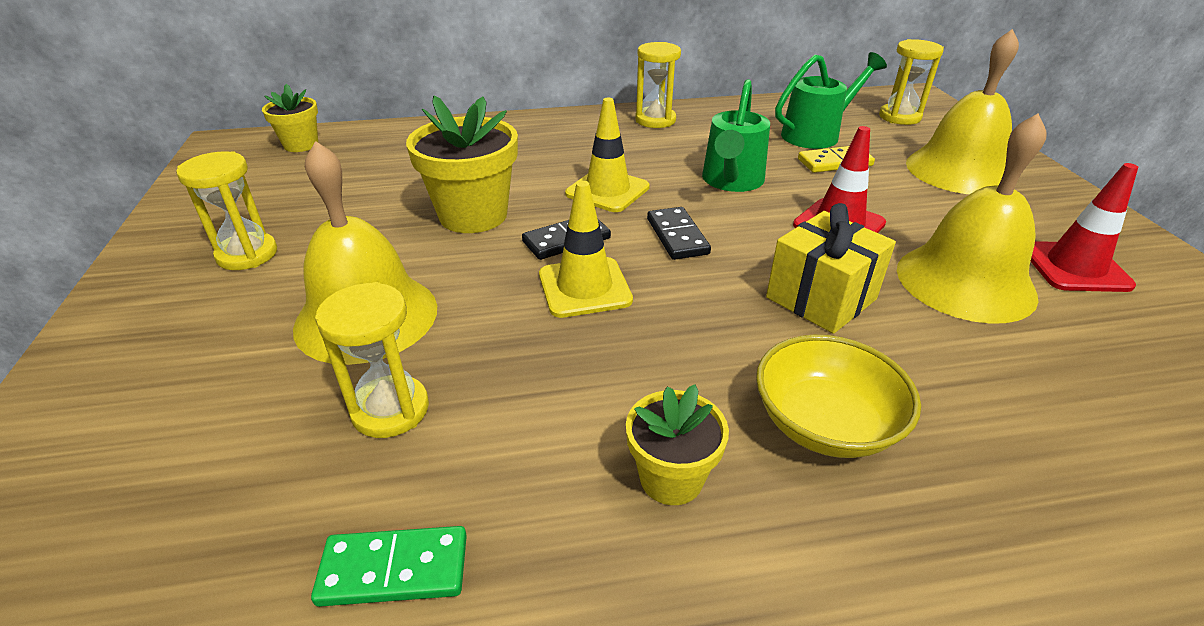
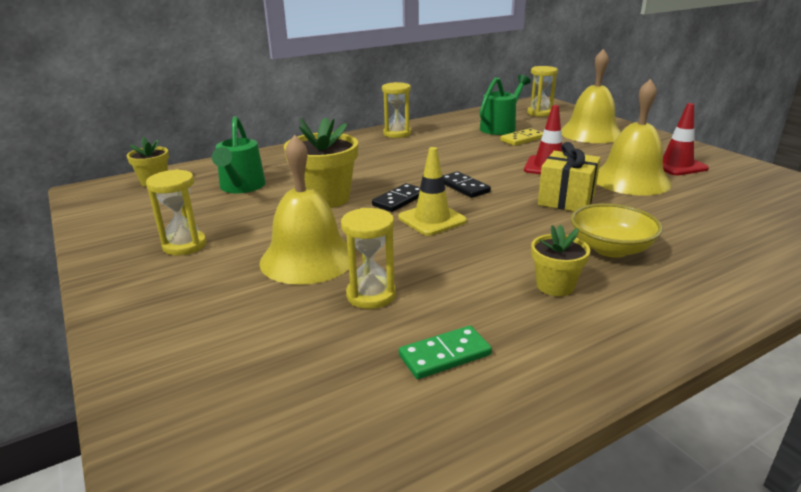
camera: 20 degrees left, 10 degrees down
(607, 190) = (401, 172): yellow traffic cone -> none
(731, 181) = (471, 157): green watering can -> green watering can (241, 187)

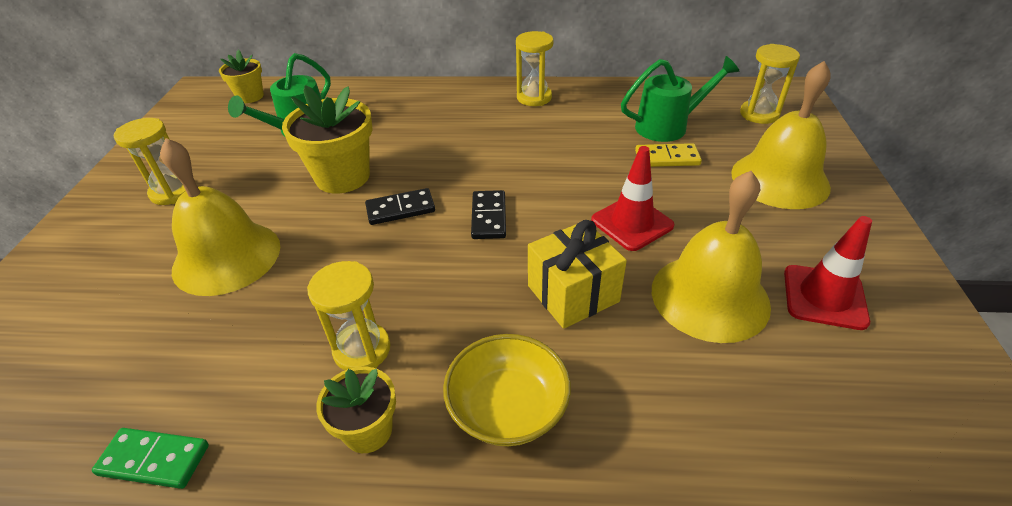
camera: 35 degrees right, 15 degrees up
(371, 295) = (207, 337): yellow hourglass -> yellow hourglass (362, 349)
(432, 219) = (391, 255): yellow traffic cone -> none

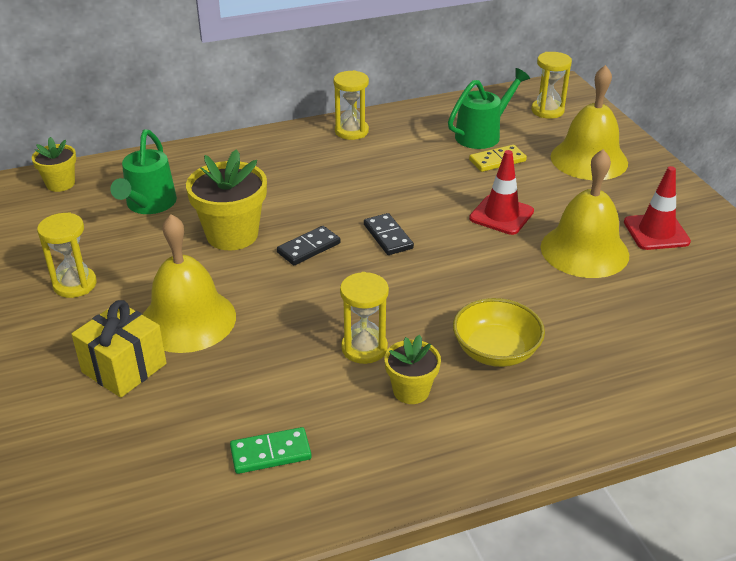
camera: 25 degrees left, 5 degrees down
(573, 293) = (491, 273): yellow gift -> yellow gift (124, 368)

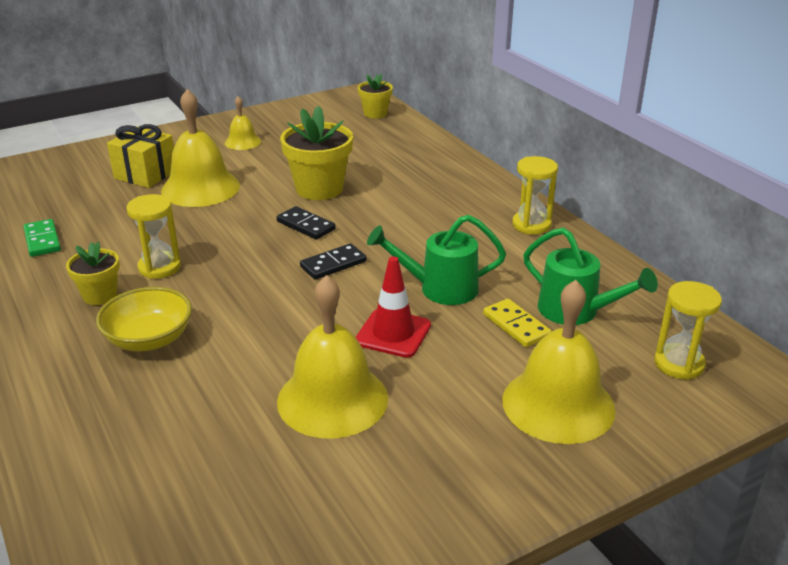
camera: 80 degrees right, 5 degrees down
(75, 284) = (243, 142): yellow hourglass -> yellow bell
(148, 205) = (355, 149): green watering can -> green watering can (439, 288)
(656, 232) = (388, 466): red traffic cone -> none

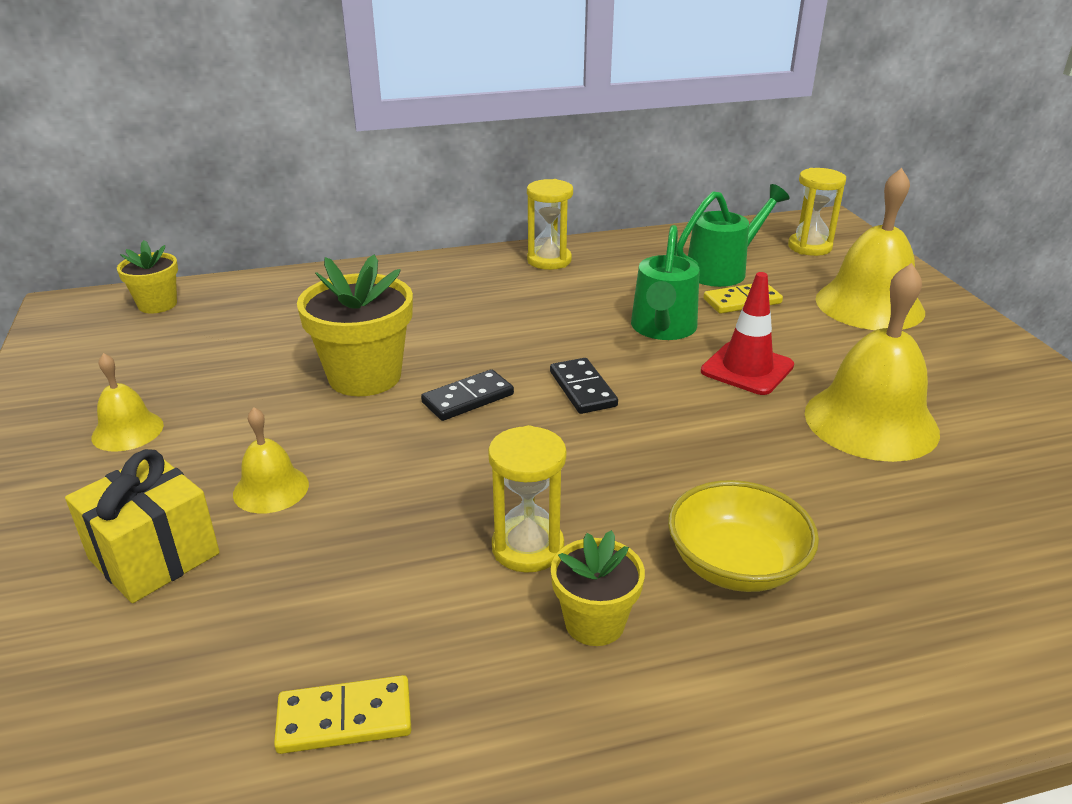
camera: 75 degrees left, 0 degrees up
(42, 240) = (344, 719): green domino -> yellow domino
(200, 188) = (271, 489): yellow bell -> yellow bell, size x0.52

